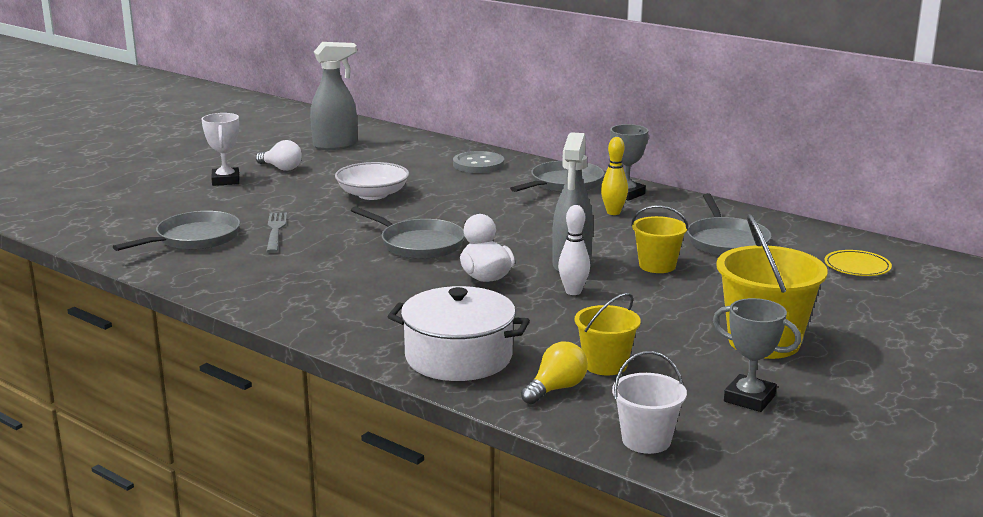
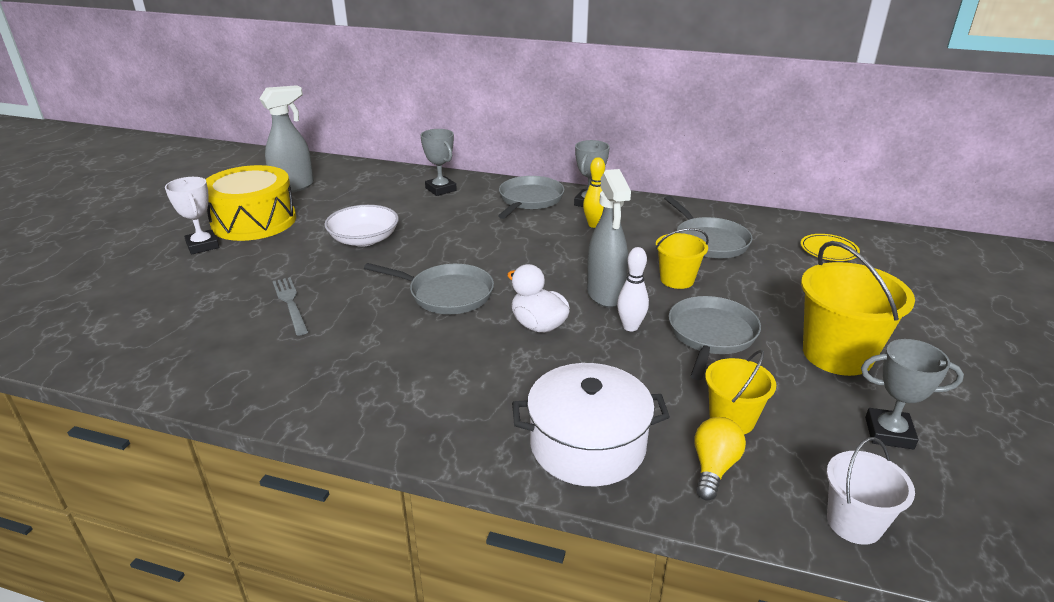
camera: 20 degrees left, 10 degrees up
(194, 238) = (205, 331): grey pan -> grey pan (711, 335)
(281, 168) = (254, 221): white light bulb -> yellow drum
(478, 164) = (440, 189): grey button -> grey trophy

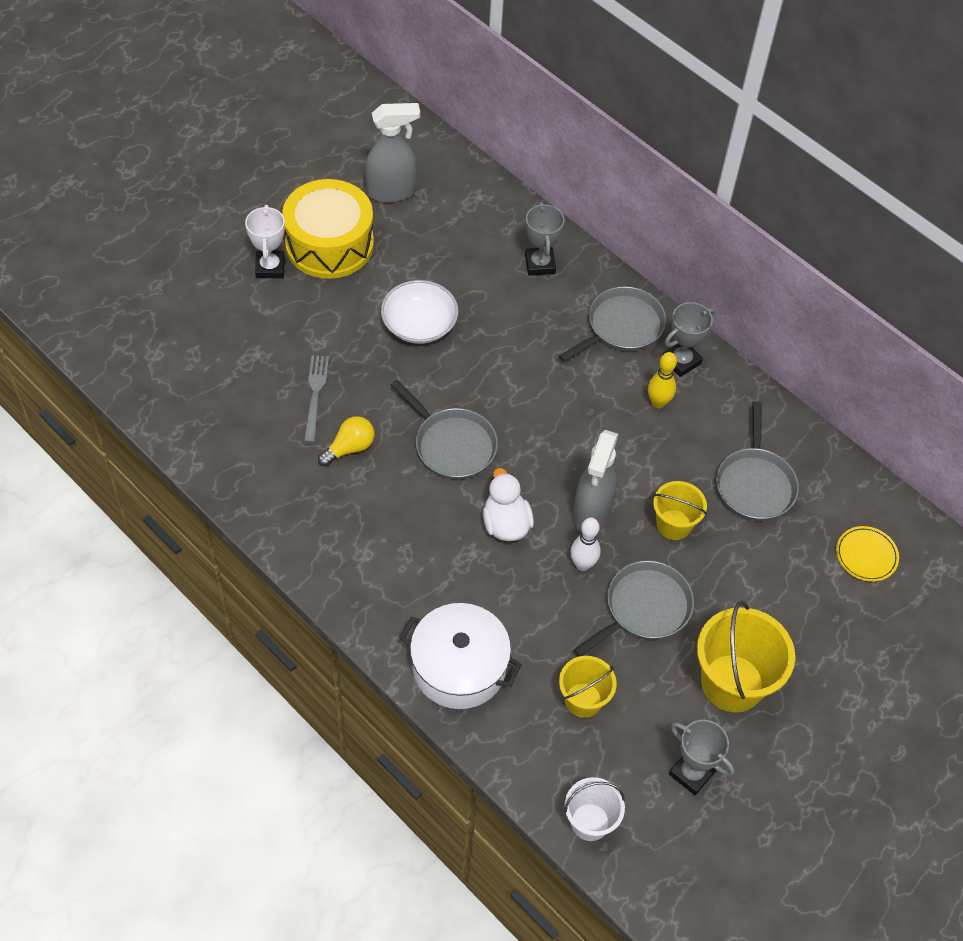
camera: 25 degrees right, 25 degrees up
(713, 467) = (533, 732): yellow light bulb -> yellow light bulb (349, 448)

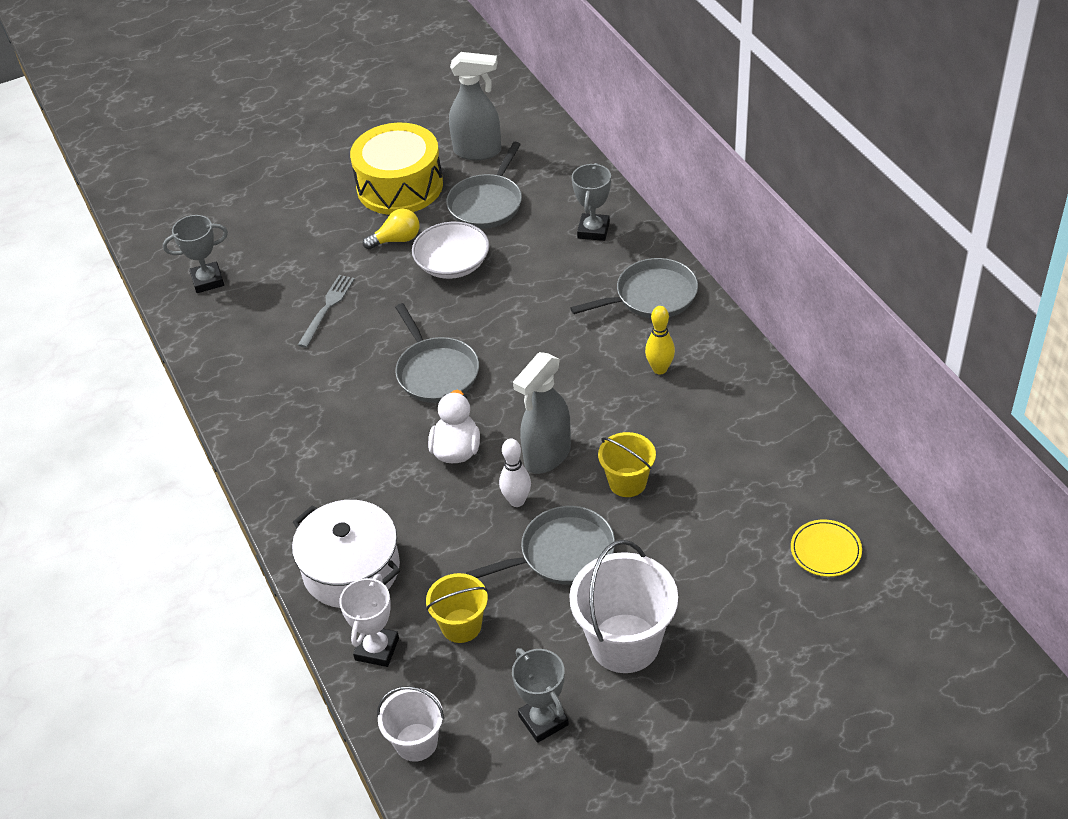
camera: 25 degrees right, 10 degrees down
(270, 267) = (336, 198): white trophy -> white trophy (377, 649)
(349, 448) = (337, 358): yellow light bulb -> yellow light bulb (396, 240)
(681, 361) = (700, 336): grey trophy -> grey trophy (207, 281)
(732, 683) = (625, 643): yellow bucket -> white bucket
(755, 484) = (730, 461): grey pan -> grey pan (487, 204)

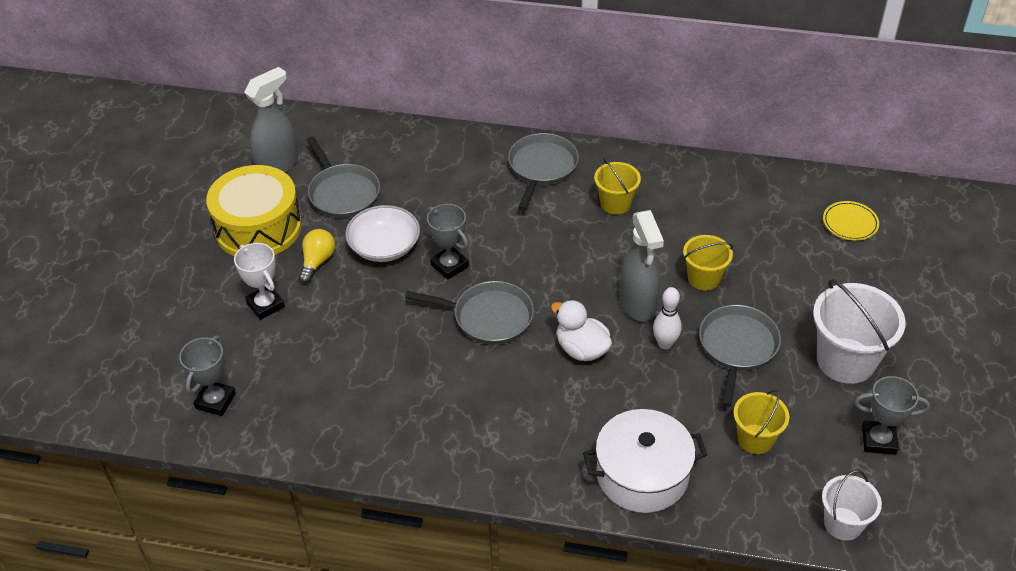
camera: 55 degrees left, 0 degrees up
(327, 308) = (344, 343): grey fork -> none
(377, 649) = (735, 500): white trophy -> white trophy (265, 305)
(593, 230) = (441, 157): grey trophy -> grey trophy (449, 266)
(660, 369) = (615, 203): yellow bowling pin -> yellow bucket

